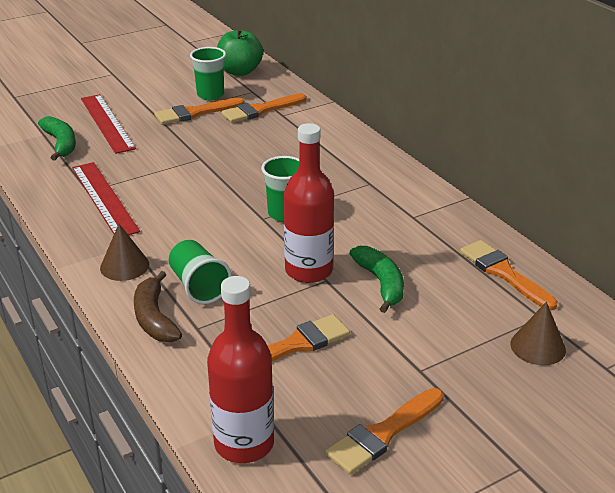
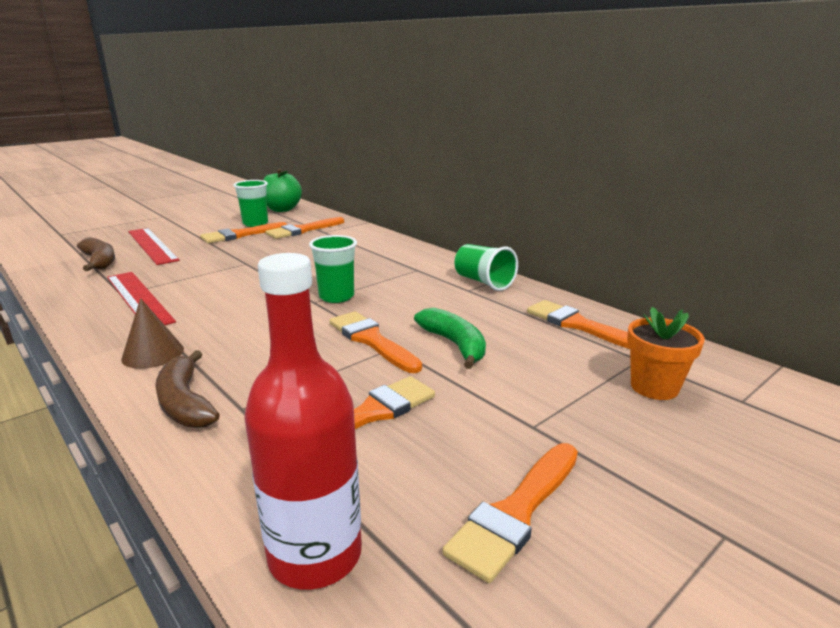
camera: 10 degrees left, 10 degrees down
(61, 144) = (100, 261): green banana -> brown banana
(198, 286) = (243, 365): green cup -> green cup (483, 282)
(308, 270) = (371, 340): red bottle -> orange brush
(538, 346) = (654, 387): brown cone -> orange flower pot

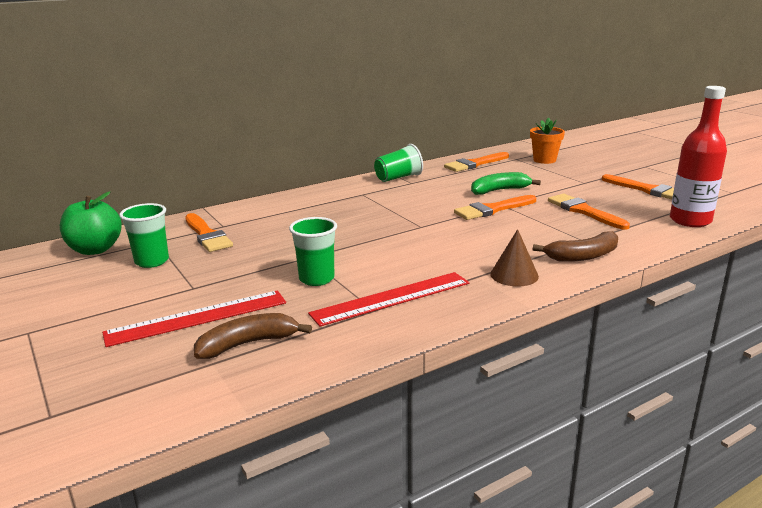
camera: 80 degrees left, 0 degrees up
(240, 235) = (196, 266): orange brush -> none
(336, 297) = (413, 219): green cup -> green cup (316, 279)

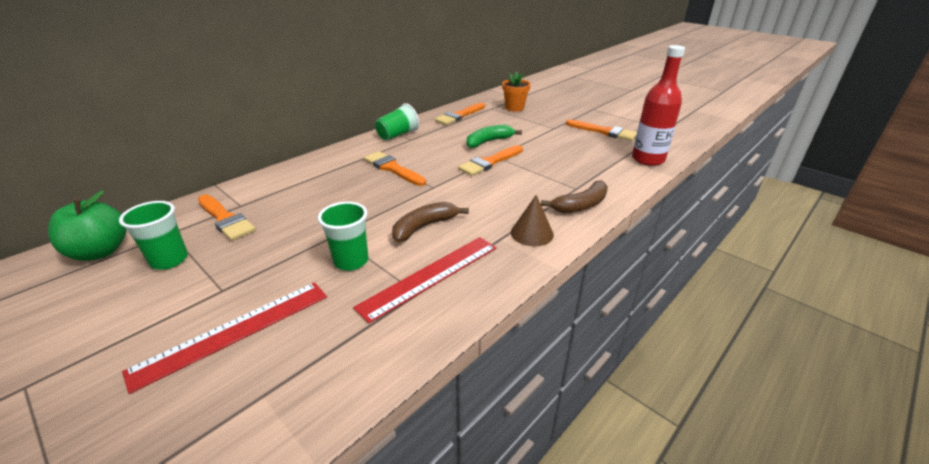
camera: 15 degrees left, 10 degrees up
(248, 344) = (298, 360): brown banana -> brown banana (424, 227)
(584, 211) = (564, 157): orange brush -> orange brush (392, 168)

